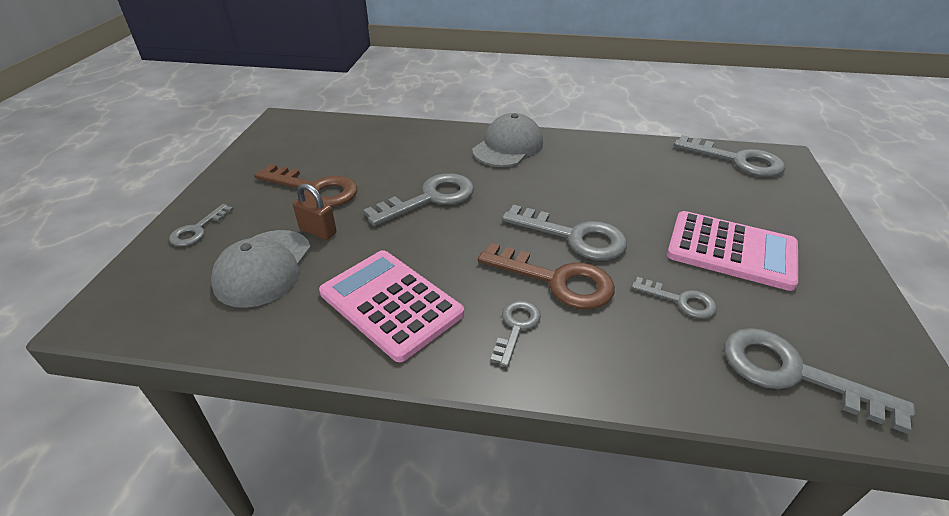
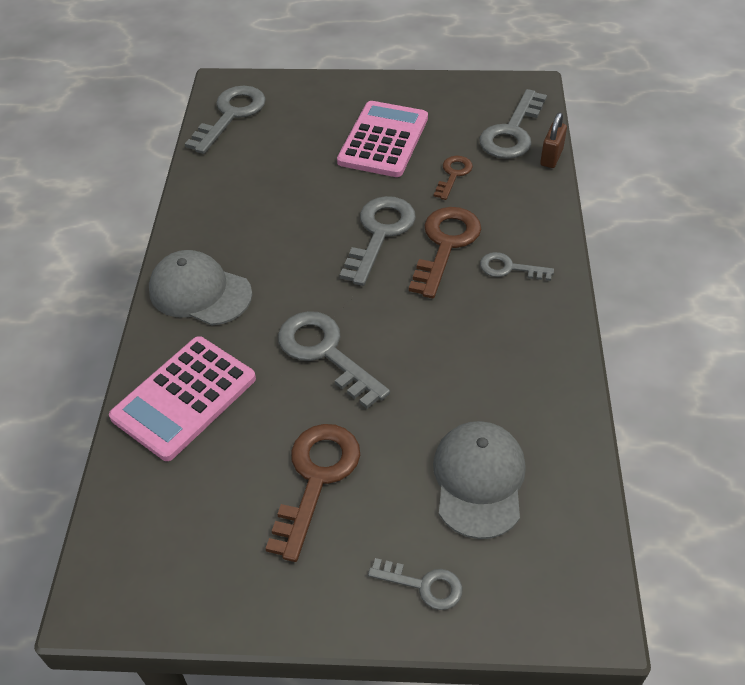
camera: 95 degrees left, 10 degrees up
(263, 268) = (479, 480): grey cap -> grey cap turned 90 degrees counterclockwise
(318, 231) = (405, 447): brown padlock -> brown padlock (551, 157)
(390, 303) = (504, 356): pink calculator -> pink calculator (184, 398)
(680, 300) = (453, 175): grey key -> brown key

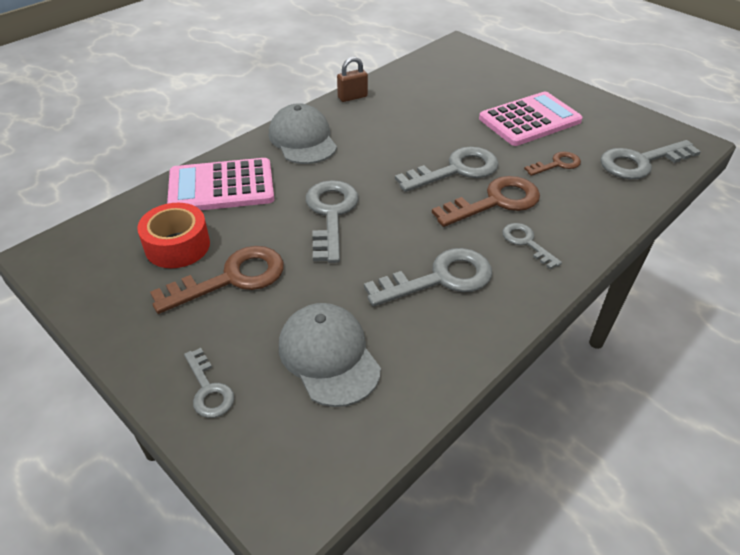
camera: 40 degrees right, 5 degrees down
(223, 487) = (177, 246): none -> red tape
(231, 115) = (443, 61): grey key -> grey key (440, 278)
(479, 480) = (329, 356): grey cap -> grey cap turned 75 degrees counterclockwise
(551, 157) = (655, 193): brown padlock -> brown padlock (352, 97)

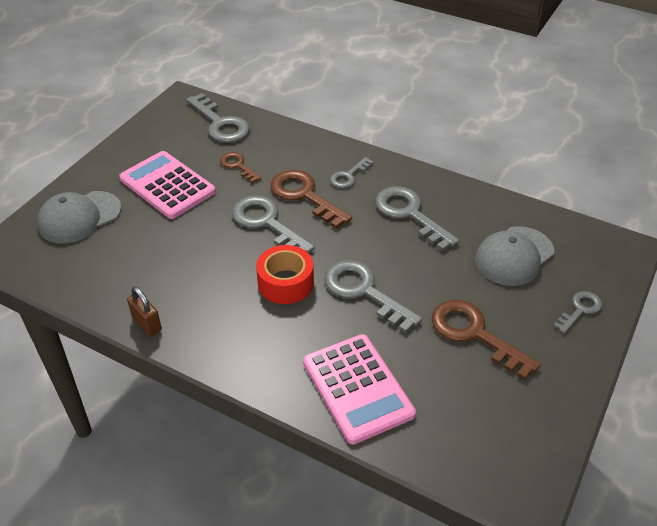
camera: 105 degrees left, 0 degrees up
(177, 246) = (457, 389): red tape -> red tape (285, 283)
(303, 139) = (249, 345): grey cap -> grey cap (79, 217)
(331, 214) = (364, 292): grey key -> grey key turned 60 degrees clockwise

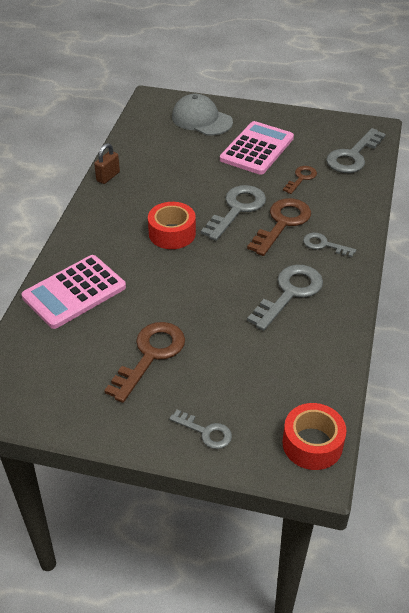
camera: 75 degrees right, 0 degrees up
(364, 292) = (178, 279): grey key -> none
(514, 256) = (263, 375): grey cap -> none
(597, 243) = (312, 444): none -> red tape

